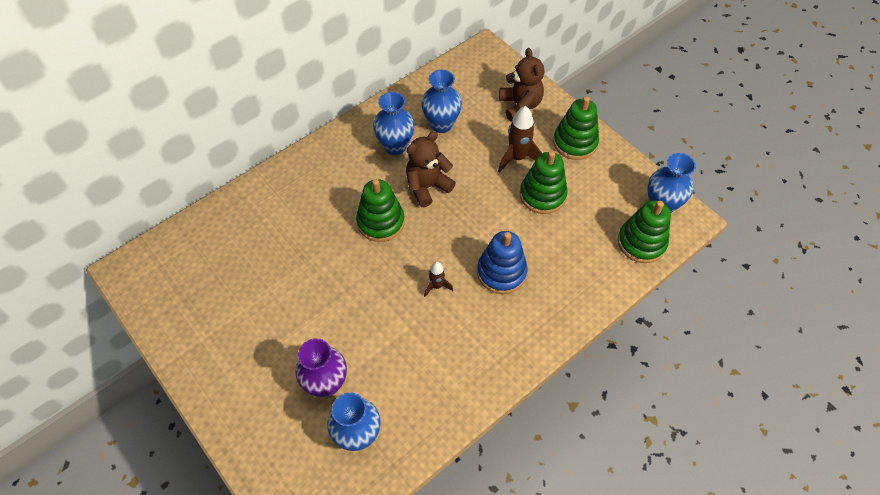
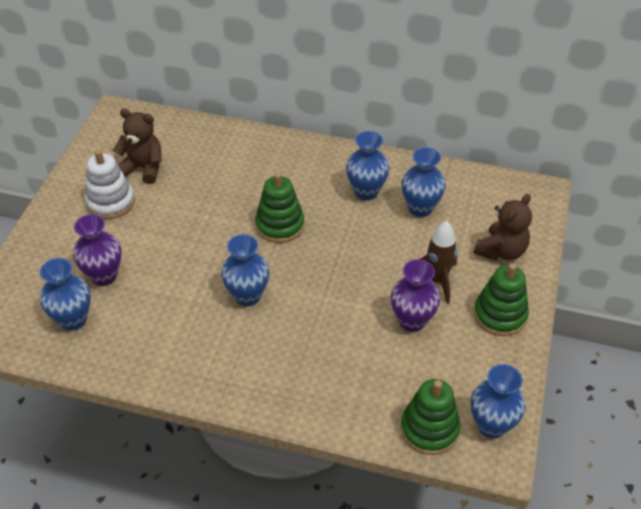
camera: 55 degrees right, 10 degrees down
(240, 333) = (111, 202): none -> white stacking toy
(427, 186) = (343, 235): brown teddy bear -> brown teddy bear (143, 168)
(436, 286) = (247, 296): brown rocket -> blue vase
(501, 272) = (299, 333): blue stacking toy -> none
(542, 195) = (412, 321): green stacking toy -> purple vase

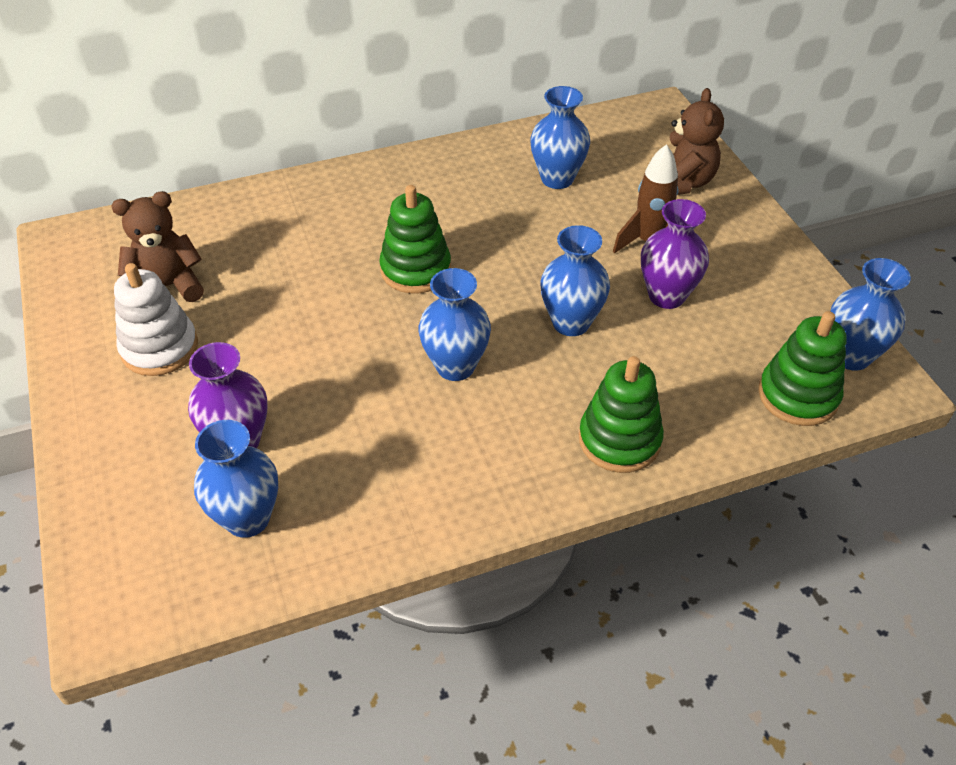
camera: 35 degrees left, 0 degrees up
(366, 191) = (480, 188): blue vase -> blue vase (571, 323)
(500, 315) = (745, 244): green stacking toy -> green stacking toy (619, 440)

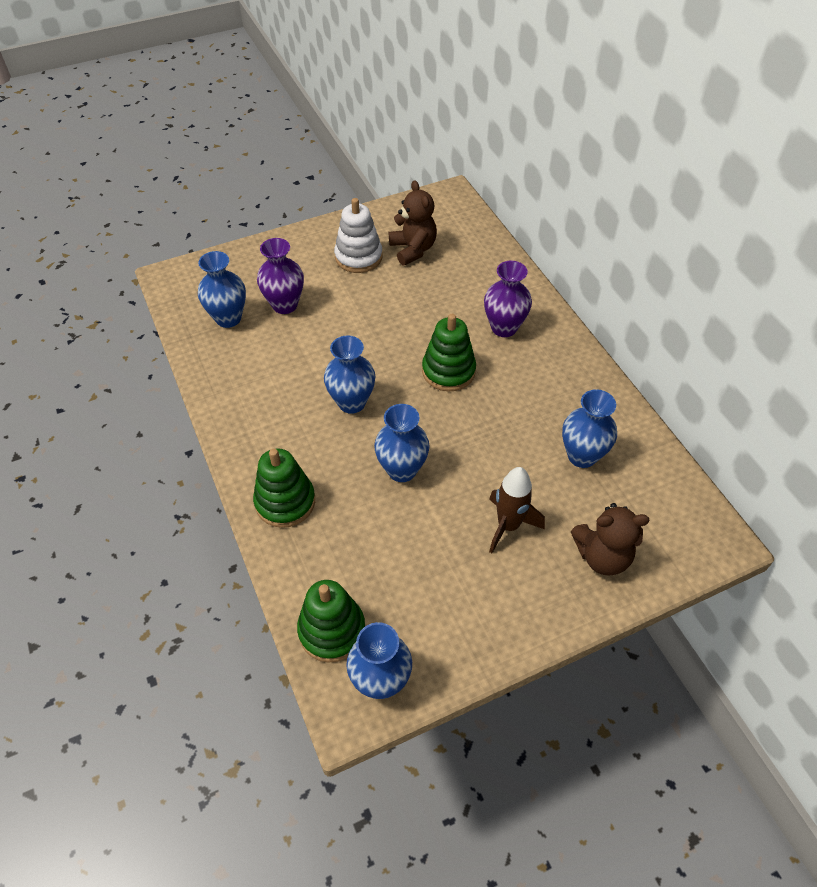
camera: 85 degrees right, 5 degrees up
(666, 296) = (441, 537): purple vase -> purple vase (504, 328)

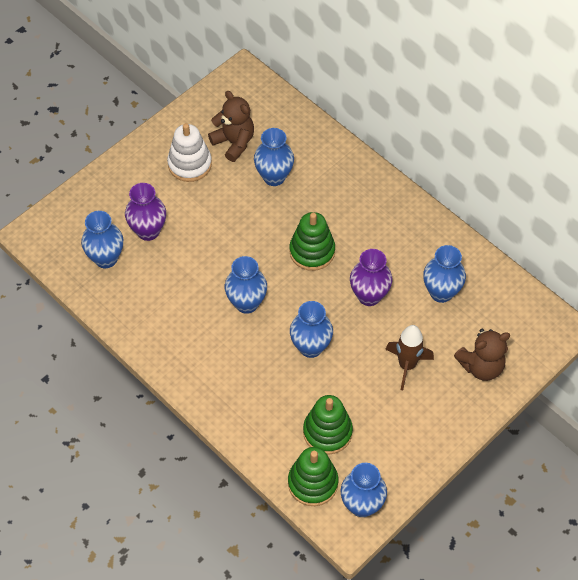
camera: 20 degrees left, 5 degrees up
(285, 502) = (233, 401): green stacking toy -> green stacking toy (327, 432)
(440, 290) = (274, 177): none -> blue vase
(504, 328) = (341, 198): purple vase -> purple vase (369, 296)

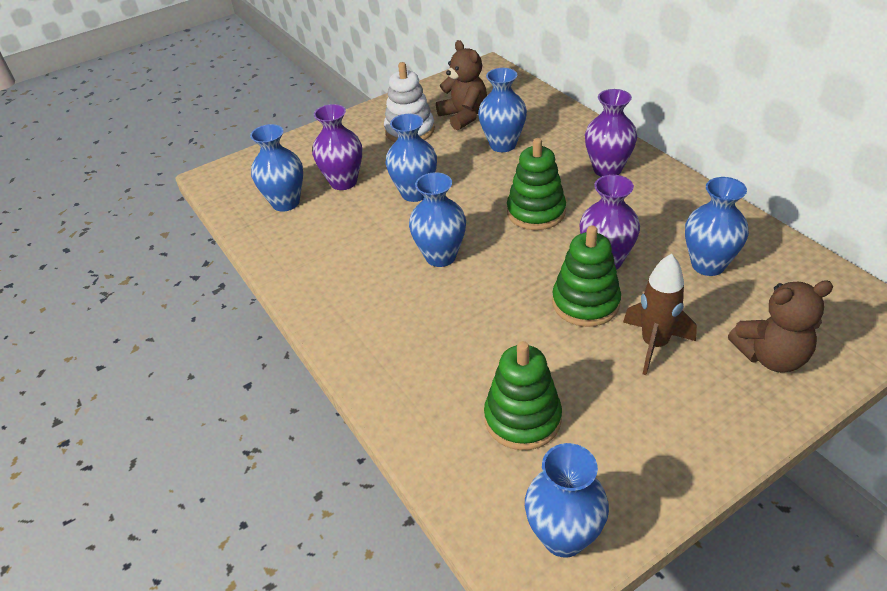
camera: 15 degrees right, 15 degrees down
(310, 347) = (516, 310): blue vase -> blue vase (415, 193)
(313, 483) = (486, 490): green stacking toy -> green stacking toy (585, 303)
(363, 200) = (607, 169): none -> purple vase

